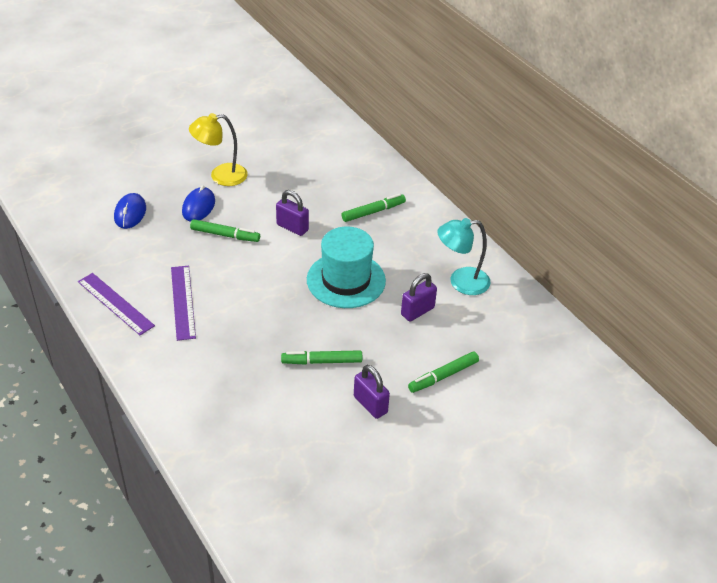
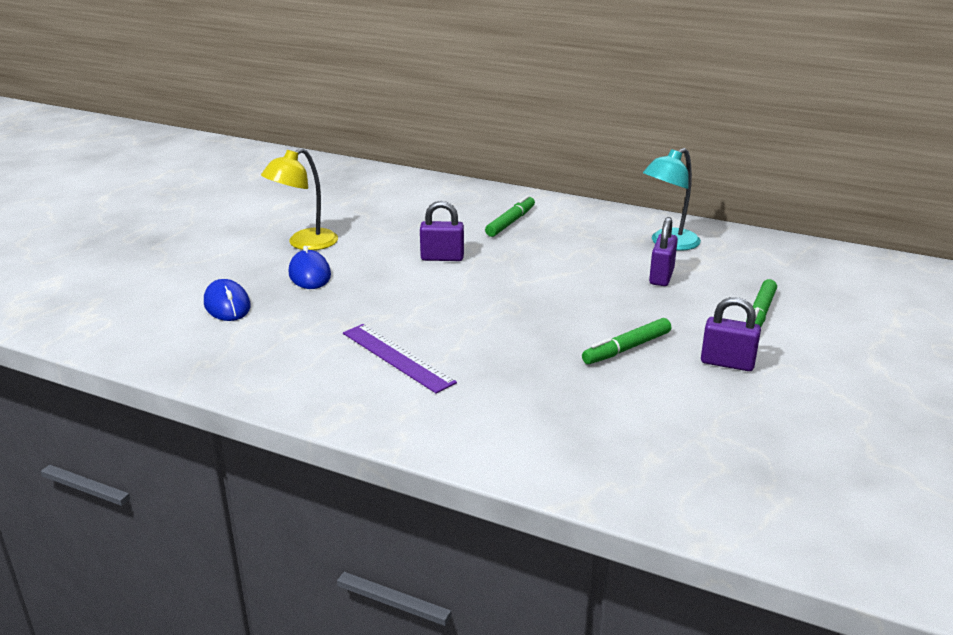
camera: 30 degrees left, 15 degrees down
(115, 303) = (310, 389): purple ruler -> none
(225, 235) = (373, 286): green marker -> none
(346, 280) = (557, 278): turquoise hat -> none

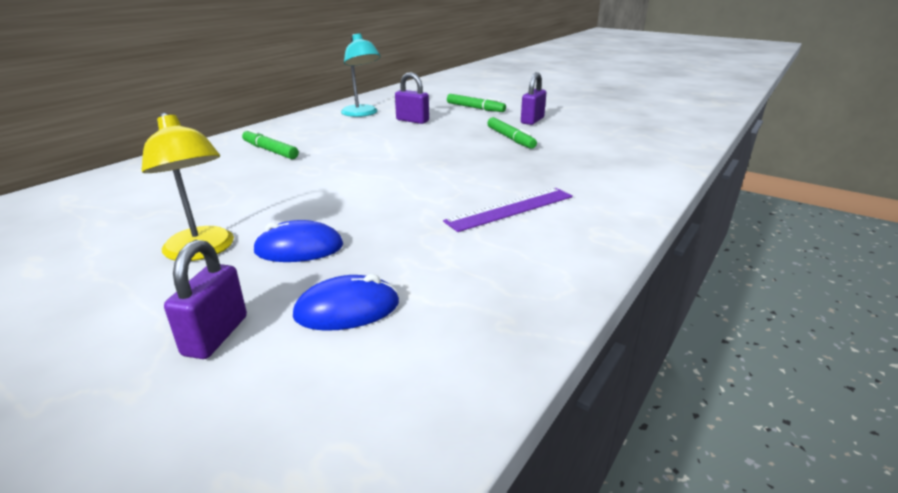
camera: 80 degrees left, 0 degrees up
(442, 258) = (319, 180): purple padlock -> purple padlock (215, 335)

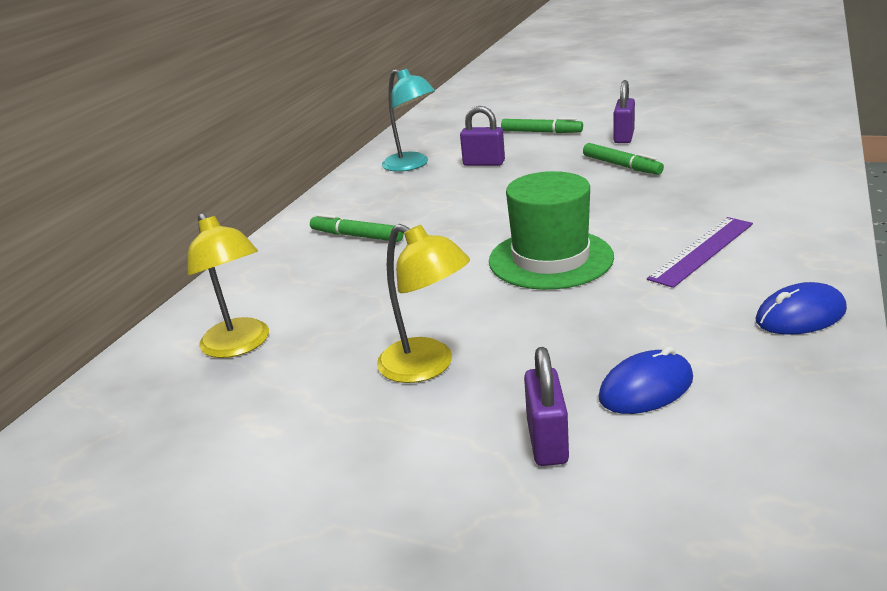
camera: 10 degrees left, 0 degrees up
(99, 207) = (240, 345): none -> yellow lamp
(299, 248) = (528, 341): blue mouse -> blue mouse (800, 315)
(386, 192) = (550, 259): none -> green hat

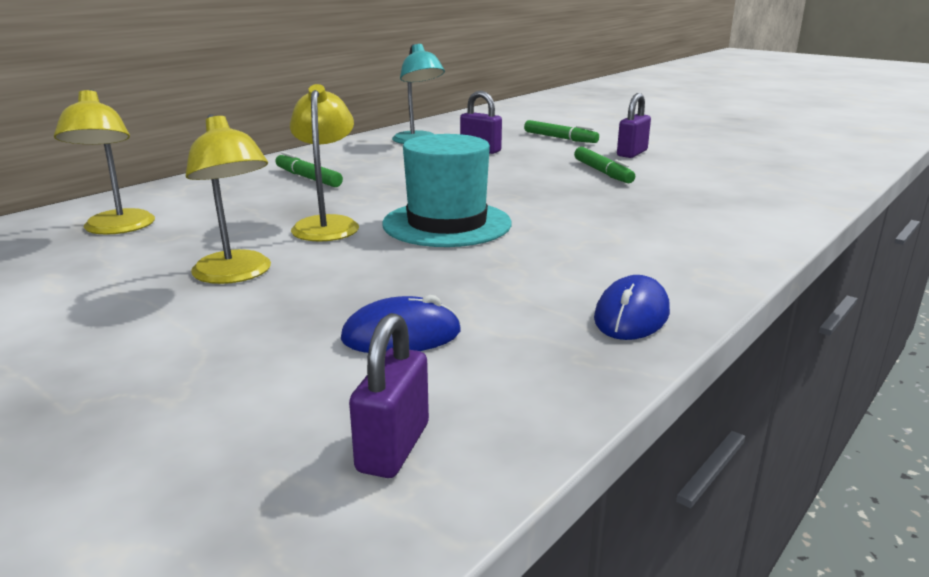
camera: 15 degrees right, 5 degrees down
(443, 287) = (327, 224): none -> yellow lamp
(547, 442) = (256, 353): purple padlock -> purple padlock (393, 447)
(550, 259) = (447, 224): green hat -> turquoise hat
(702, 251) = (597, 246): purple ruler -> none
(800, 315) = (631, 315): blue mouse -> blue mouse turned 60 degrees counterclockwise

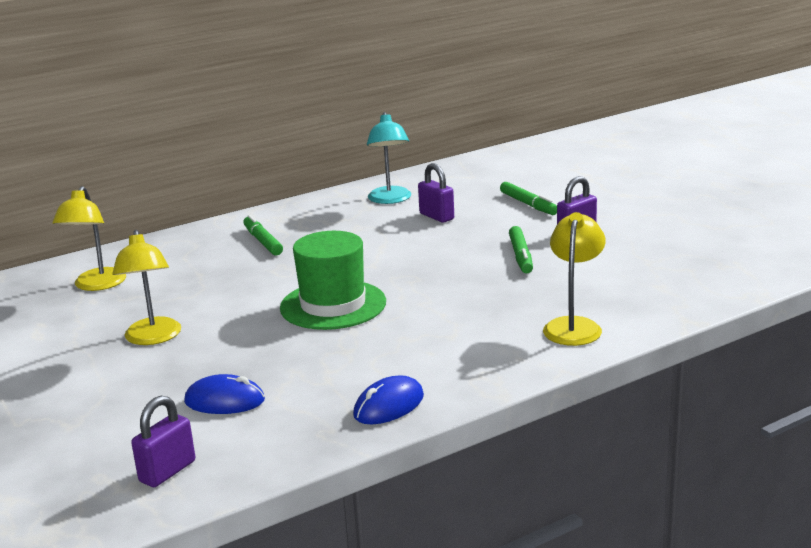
camera: 20 degrees right, 0 degrees up
(327, 224) = (243, 296): yellow lamp -> yellow lamp (574, 326)
(447, 224) = (333, 305): turquoise hat -> green hat

